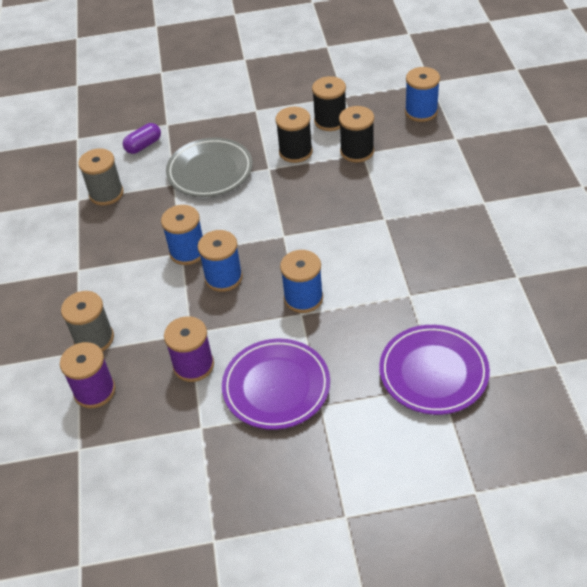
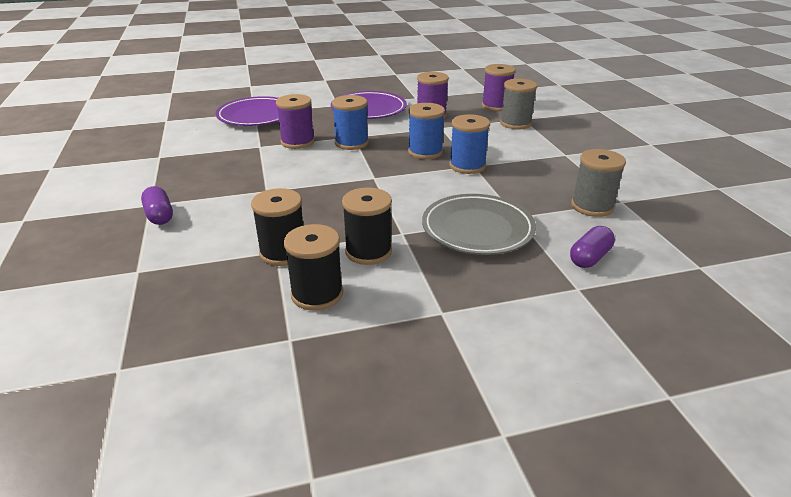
camera: 170 degrees right, 15 degrees down
(366, 302) = (297, 142): none -> purple spool
(421, 112) = (166, 310): blue spool -> none
(468, 188) = (159, 216): none -> purple capsule

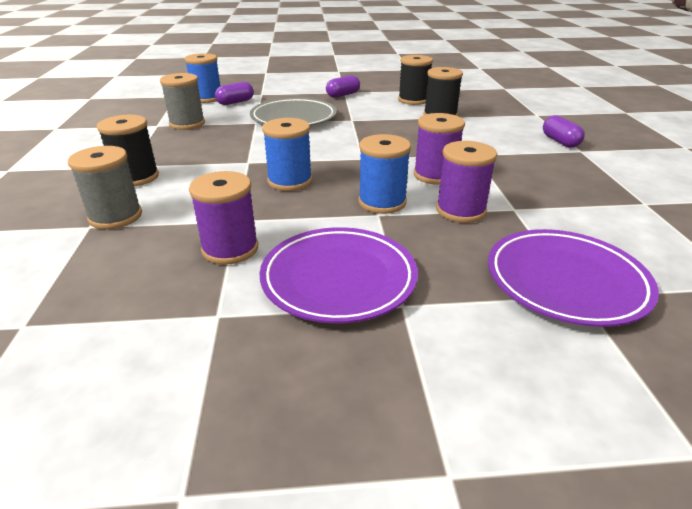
camera: 170 degrees left, 0 degrees up
(368, 251) = (379, 113): black spool -> black spool (136, 177)
(439, 299) = (343, 95): none -> purple capsule
(467, 166) = (255, 161): blue spool -> blue spool (207, 98)
(496, 106) = (86, 263): purple spool -> purple spool (435, 175)

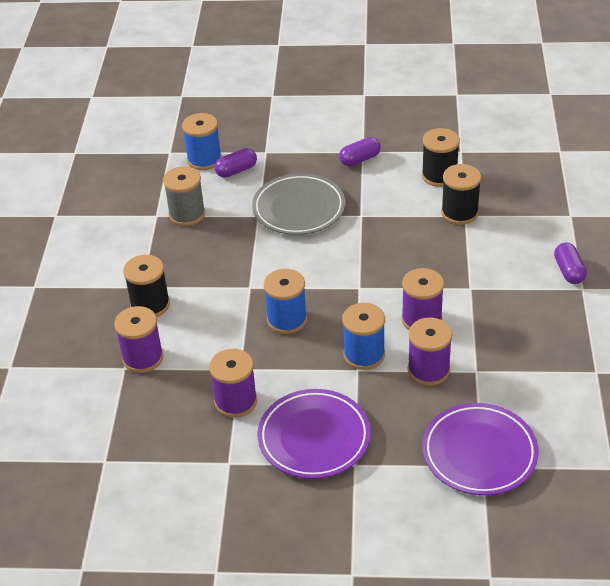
camera: 10 degrees right, 10 degrees up
(115, 217) = (143, 358): grey spool -> purple spool

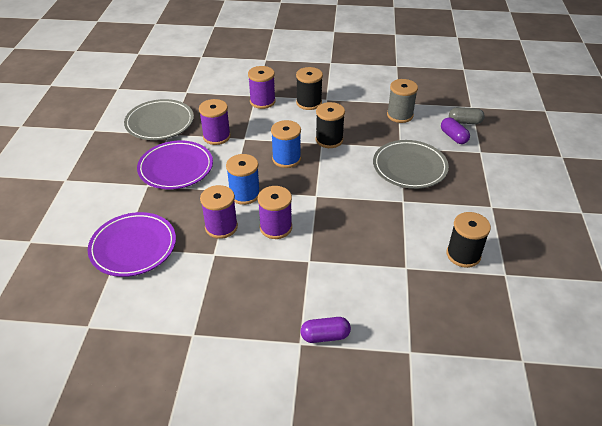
camera: 90 degrees right, 0 degrees up
(198, 480) = (160, 123): none -> grey plate
(204, 159) = (465, 122): blue spool -> grey capsule
(360, 159) = (479, 204): purple capsule -> none
(459, 213) = (409, 264): black spool -> black spool (329, 140)

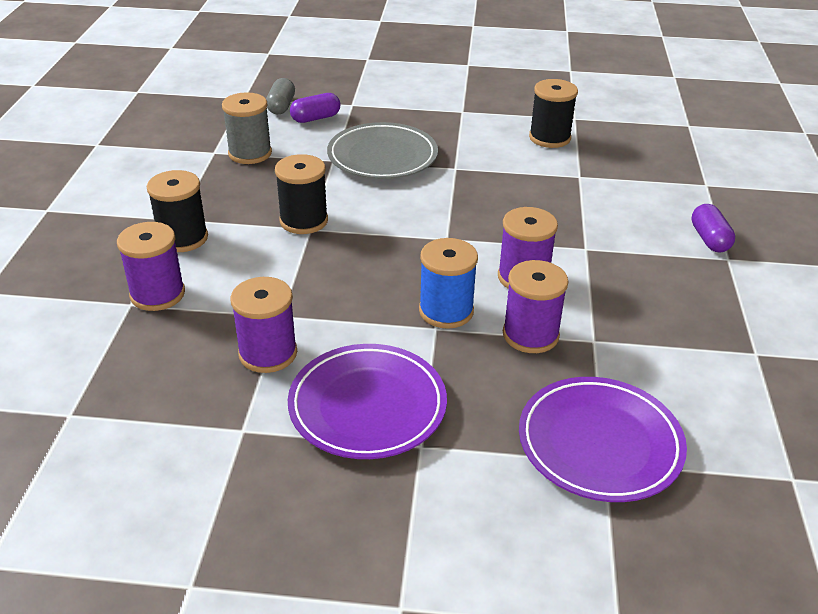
camera: 90 degrees left, 5 degrees down
(160, 123) = (193, 450): grey plate -> none
(286, 159) = (351, 266): blue spool -> none

